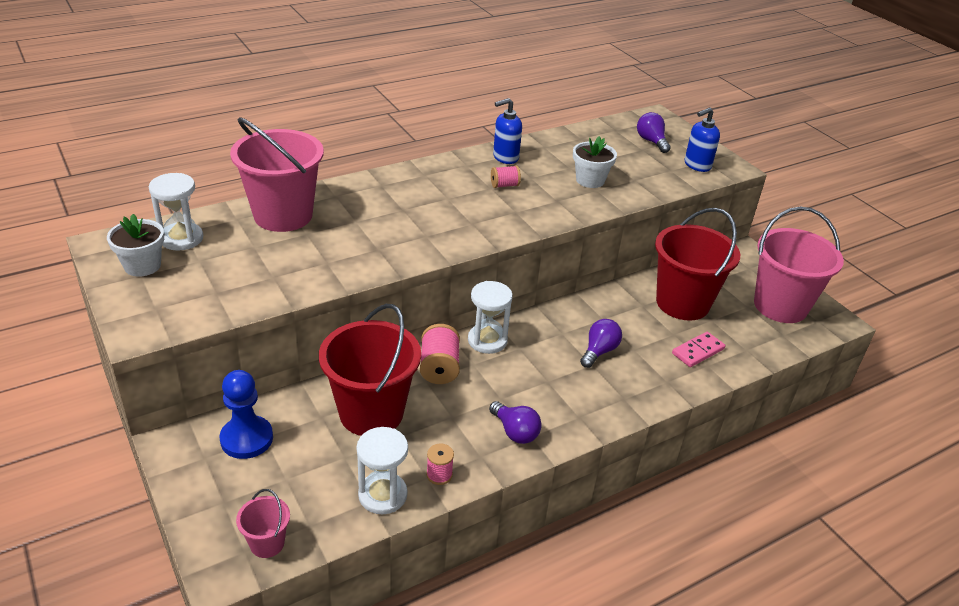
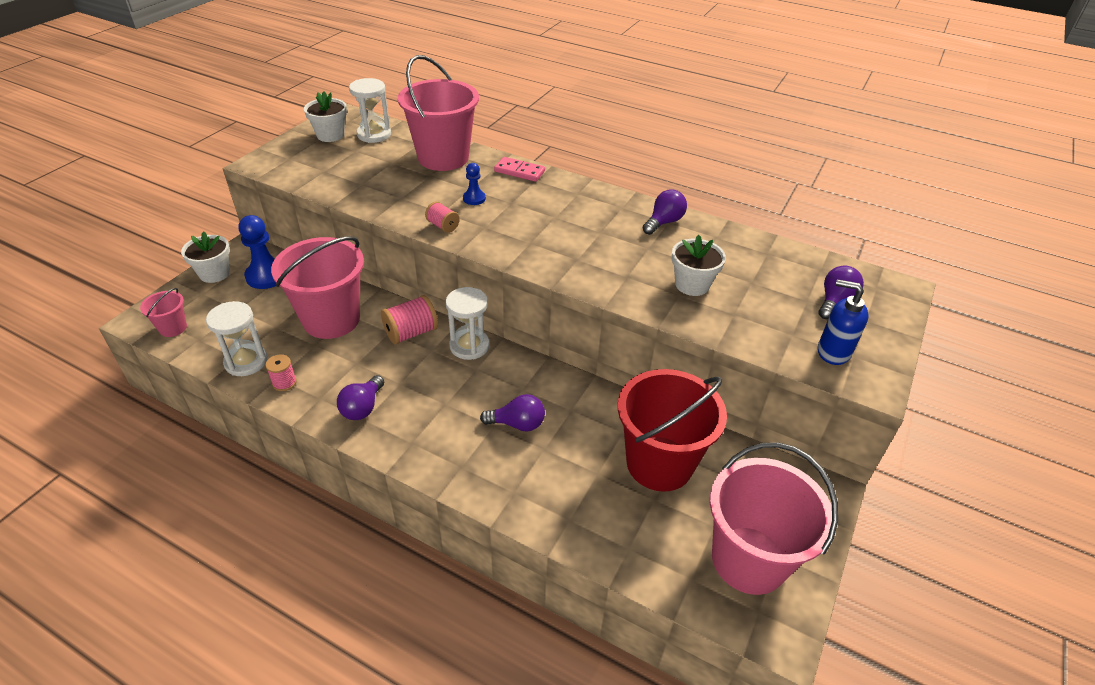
camera: 60 degrees right, 5 degrees up
(194, 481) = (214, 273): none -> white flower pot
(371, 413) = (331, 319): red bucket -> pink bucket
(375, 225) = (474, 198): none -> blue pawn
(504, 185) = (614, 238): pink spool -> pink spool (443, 226)
(505, 157) = (664, 222): blue soap dispenser -> purple light bulb
(698, 351) = (586, 503): pink domino -> pink domino (519, 171)

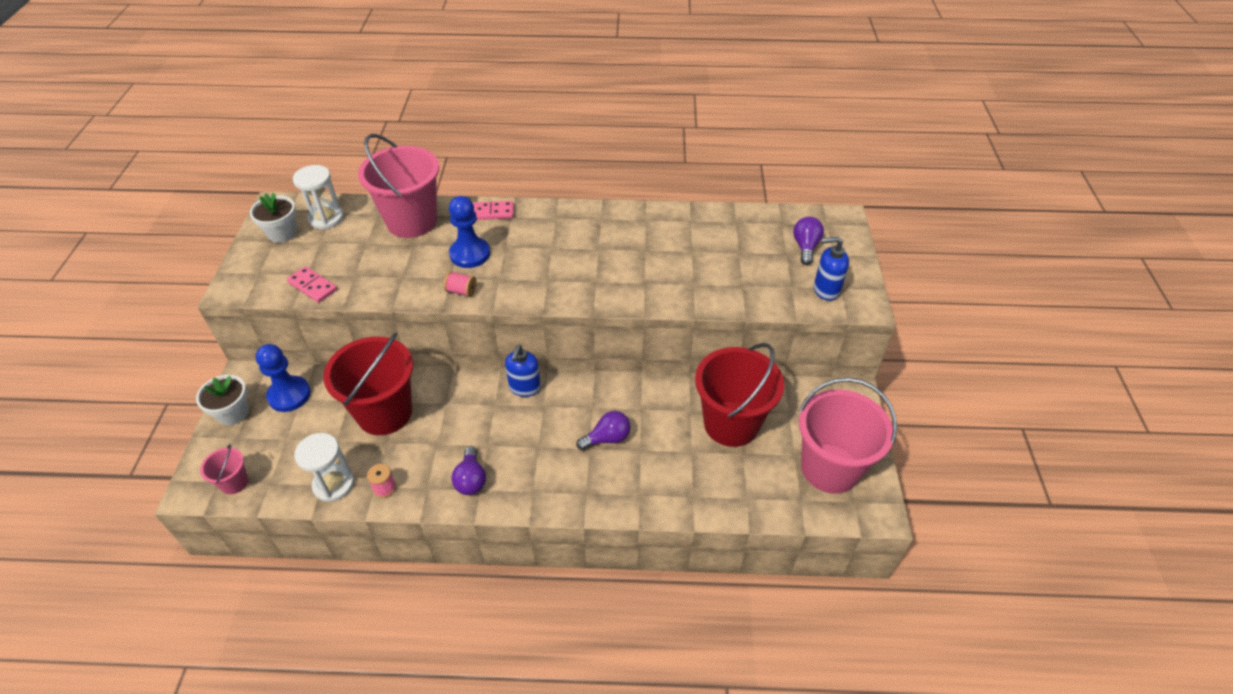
camera: 25 degrees left, 5 degrees up
(321, 181) = (312, 286): none -> pink domino
(331, 319) = (384, 413): pink bucket -> red bucket
(411, 333) = (466, 396): pink spool -> none
(469, 346) = (524, 388): white hourglass -> blue soap dispenser
(474, 198) = (470, 254): blue pawn -> blue pawn, size x1.85
(664, 222) = (642, 221): purple light bulb -> none
(692, 284) = (697, 271): white flower pot -> none

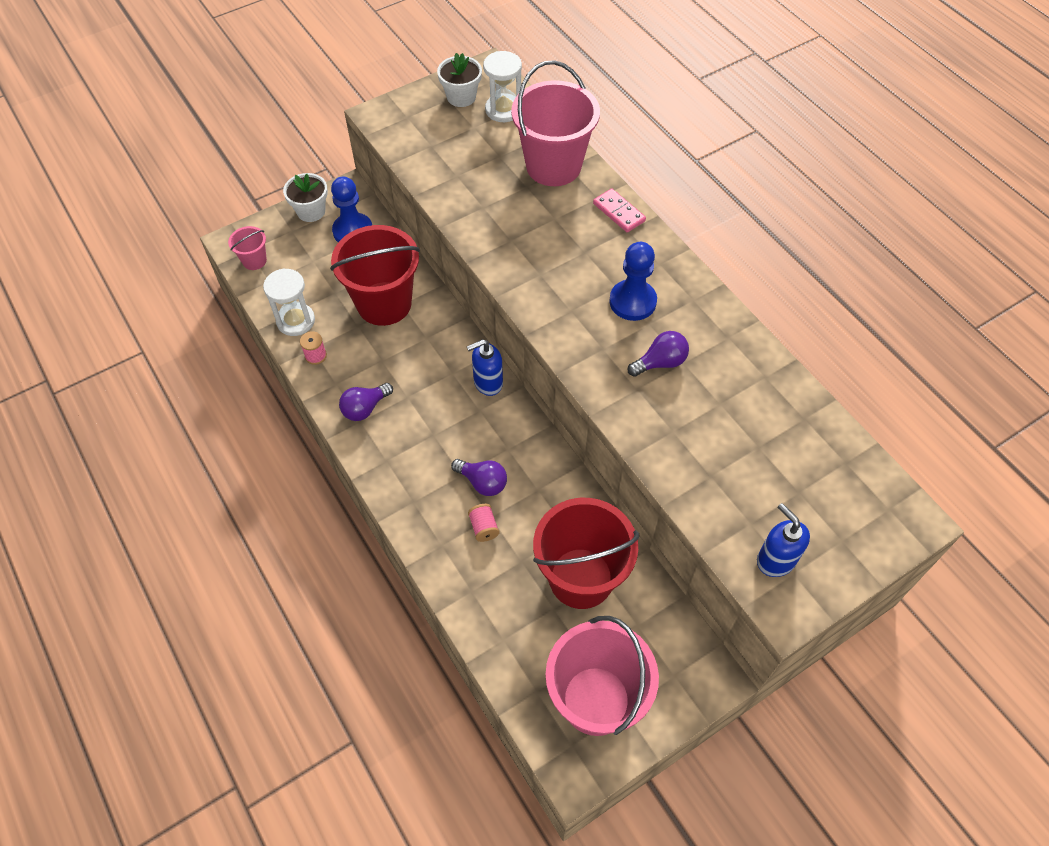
camera: 55 degrees right, 10 degrees up
(312, 286) = (421, 159): pink domino -> none
(461, 291) = (502, 258): pink spool -> pink spool (484, 527)
(470, 254) = (551, 233): blue pawn -> blue pawn (632, 301)
(805, 247) = (827, 506): purple light bulb -> purple light bulb (660, 362)

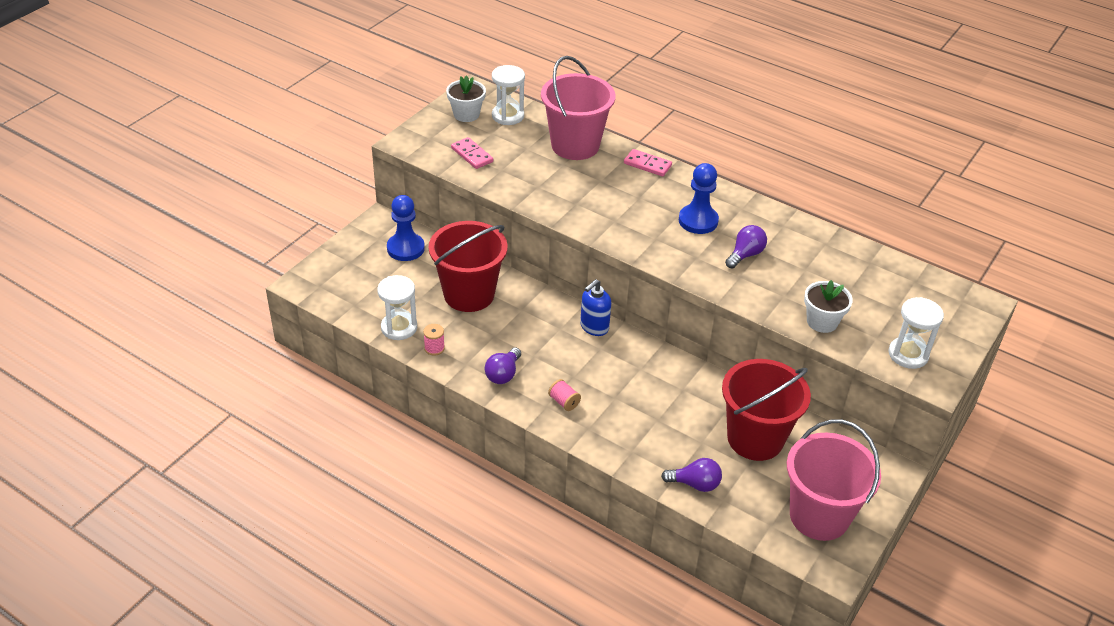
camera: 25 degrees left, 15 degrees down
(254, 260) = (330, 293): pink bucket -> none
(311, 211) = (357, 243): white flower pot -> white flower pot (822, 321)
(437, 149) = (472, 155): none -> pink domino
(482, 482) = (636, 397): purple light bulb -> purple light bulb (695, 484)
(484, 527) = (657, 428): pink spool -> pink spool (564, 402)
(775, 560) = (908, 354): blue soap dispenser -> white hourglass

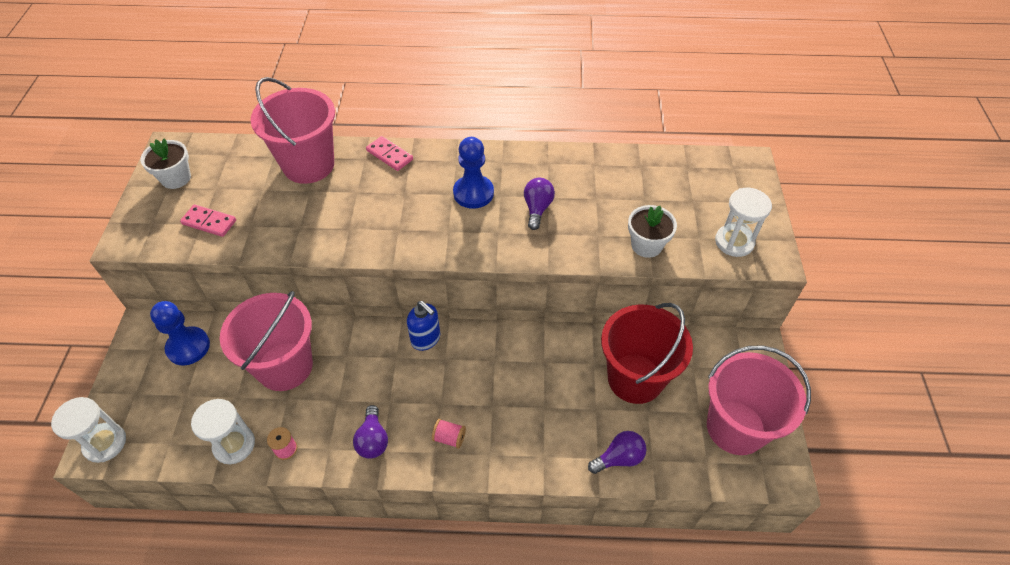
camera: 30 degrees left, 10 degrees up
(469, 294) = (285, 366): red bucket -> pink bucket
(508, 116) = (221, 162): white hourglass -> white hourglass (105, 443)
(594, 327) = (426, 339): blue soap dispenser -> blue soap dispenser turned 60 degrees counterclockwise
(647, 164) = (390, 155): pink domino -> pink domino turned 45 degrees clockwise

